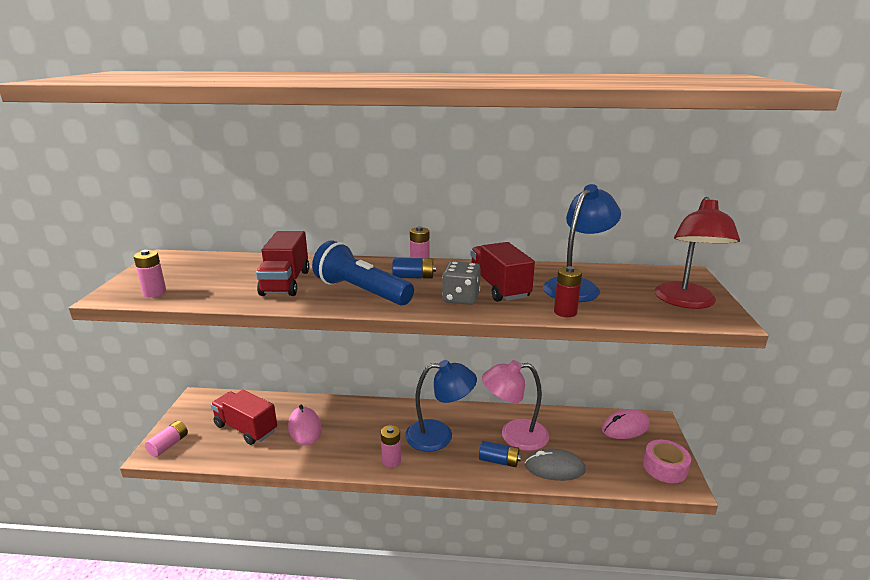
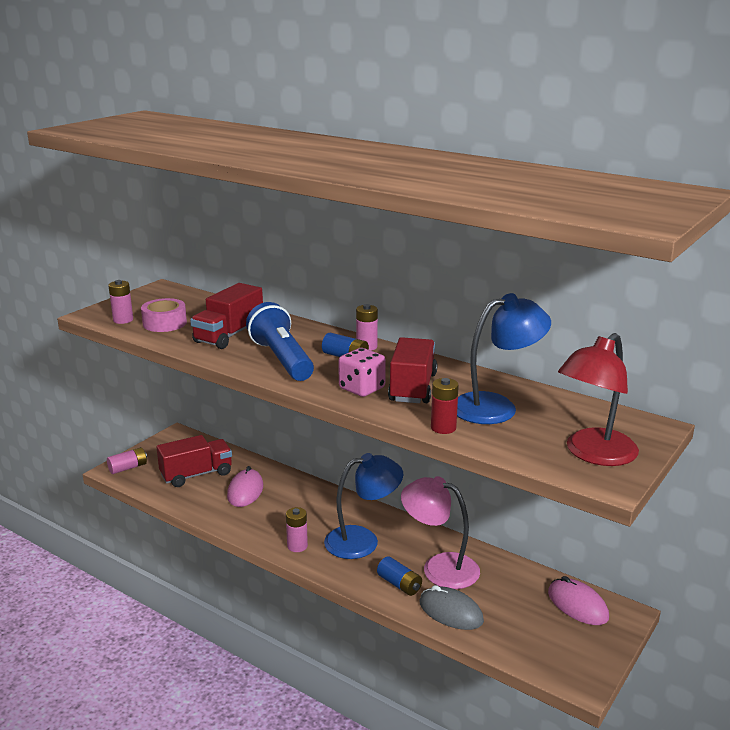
camera: 30 degrees right, 0 degrees up
(246, 428) = (196, 474): red truck -> red truck turned 90 degrees clockwise
(439, 435) = (362, 540): blue lamp -> blue lamp turned 45 degrees counterclockwise
(461, 298) = (362, 388): grey dice -> pink dice
(625, 427) = (577, 605): pink mouse -> pink mouse turned 45 degrees clockwise
(665, 467) = (578, 659): pink tape -> pink tape (164, 323)

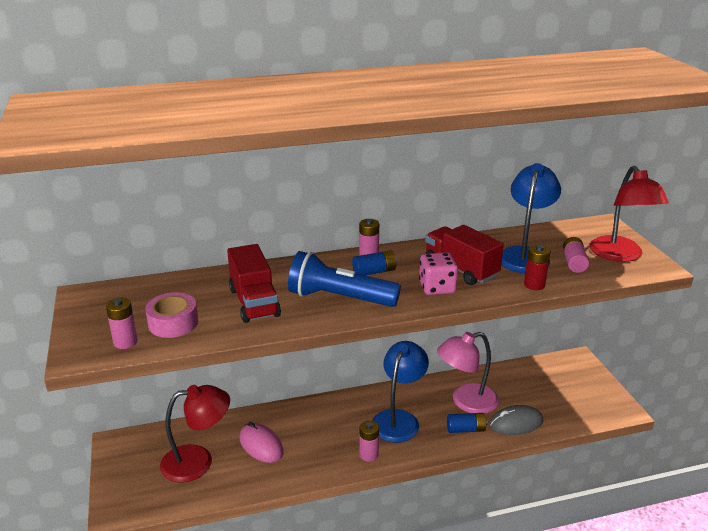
camera: 50 degrees left, 5 degrees up
(128, 468) = (125, 500): pink battery -> pink battery (574, 262)
(196, 474) = (198, 461): red truck -> red lamp
(577, 605) = (556, 370): pink mouse -> none

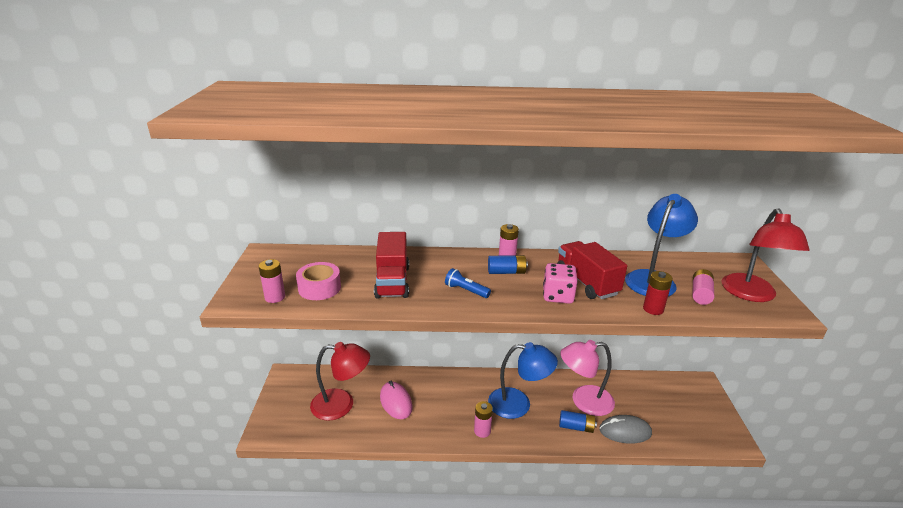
camera: 15 degrees right, 0 degrees up
(339, 298) = (466, 290): blue flashlight -> blue flashlight, size x0.47
(398, 419) = (518, 404): blue lamp -> blue lamp turned 60 degrees clockwise

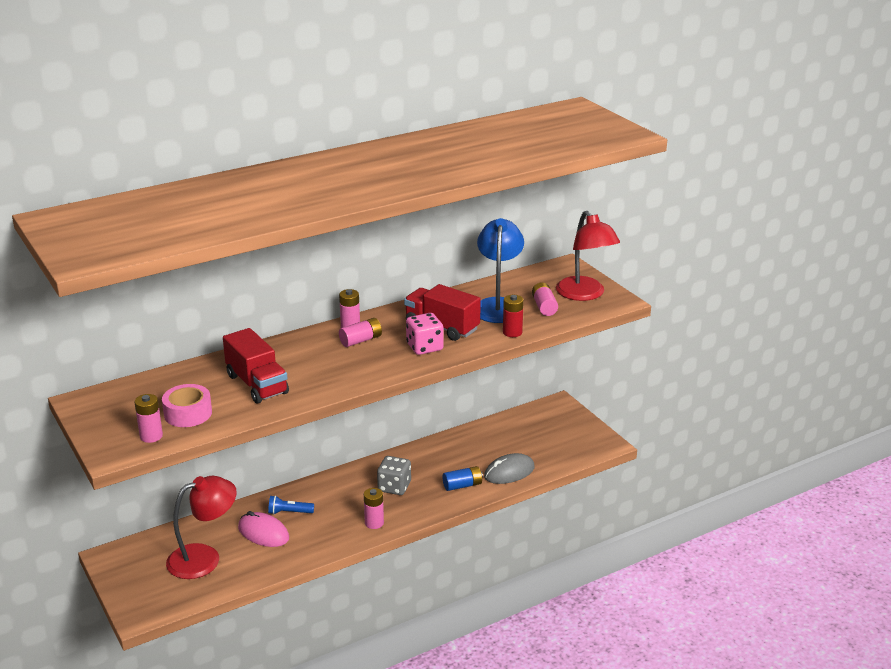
camera: 30 degrees left, 0 degrees up
(466, 290) = (336, 369): blue flashlight -> blue flashlight (289, 512)
(506, 272) = (361, 340): blue battery -> pink battery
(518, 404) = (394, 487): blue lamp -> grey dice
(584, 401) = (457, 461): pink lamp -> none

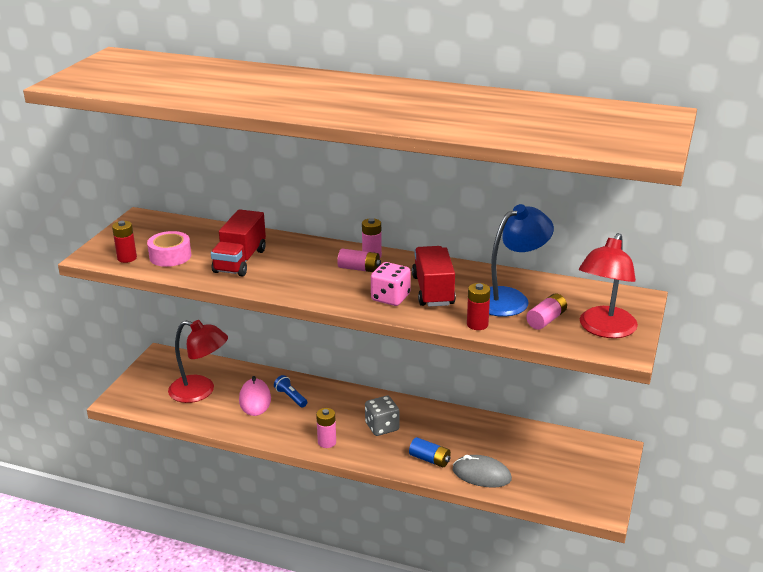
camera: 50 degrees right, 0 degrees up
(151, 436) = (127, 258): pink battery -> red battery

